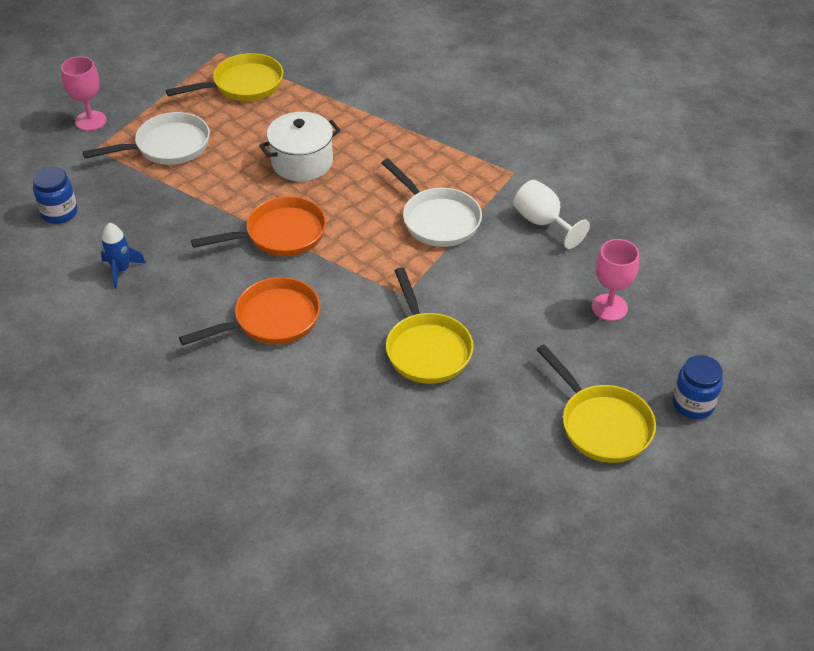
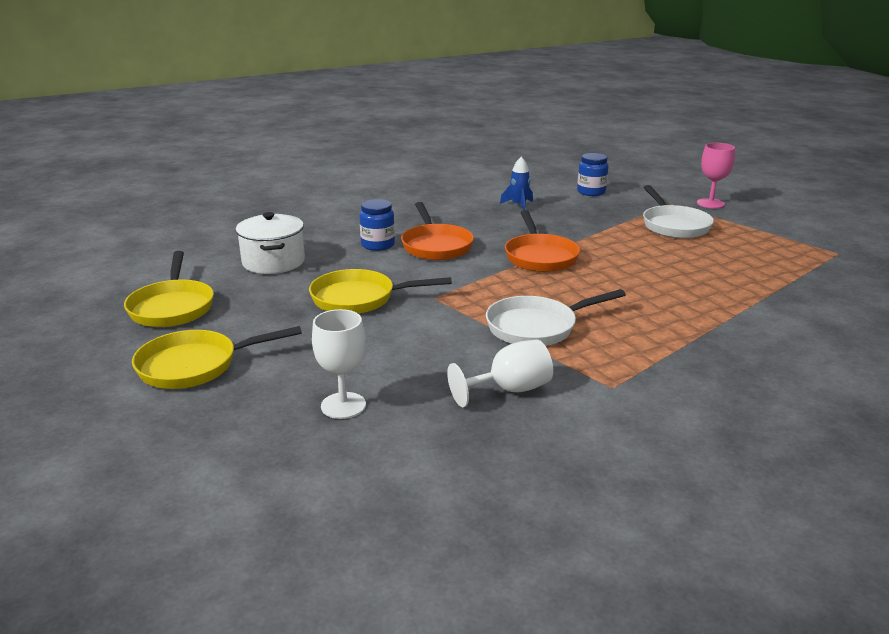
camera: 105 degrees right, 20 degrees down
(243, 85) = (779, 259): yellow pan -> yellow pan (172, 307)
(302, 162) = (645, 274): white pot -> white pot (273, 262)
(609, 307) = (343, 405): pink goblet -> white goblet
(693, 404) = (162, 428): blue jar -> blue jar (378, 245)

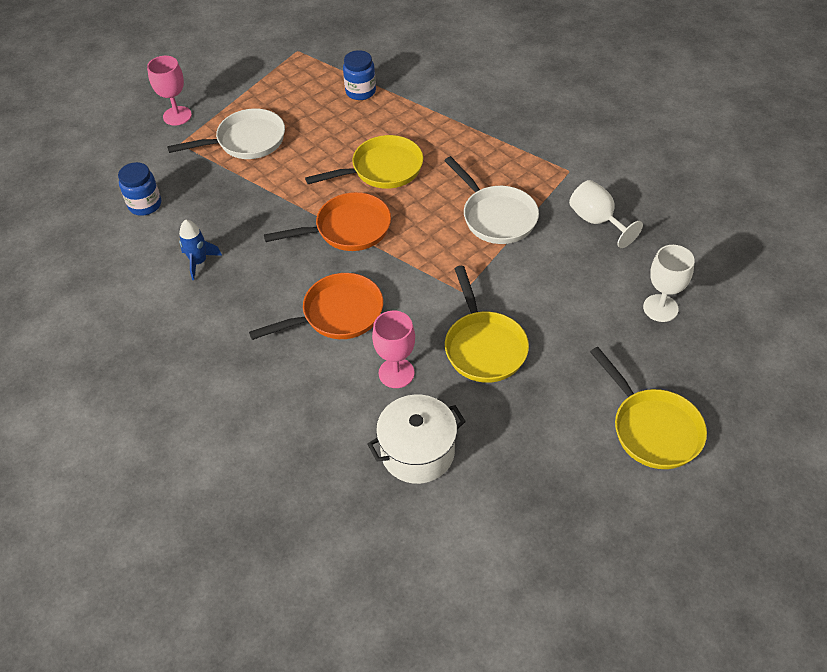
camera: 100 degrees left, 25 degrees up
(172, 307) = (556, 503): yellow pan -> yellow pan (382, 169)
(357, 261) = (396, 373): none -> pink goblet
(378, 245) = (346, 366): blue jar -> blue jar (360, 91)

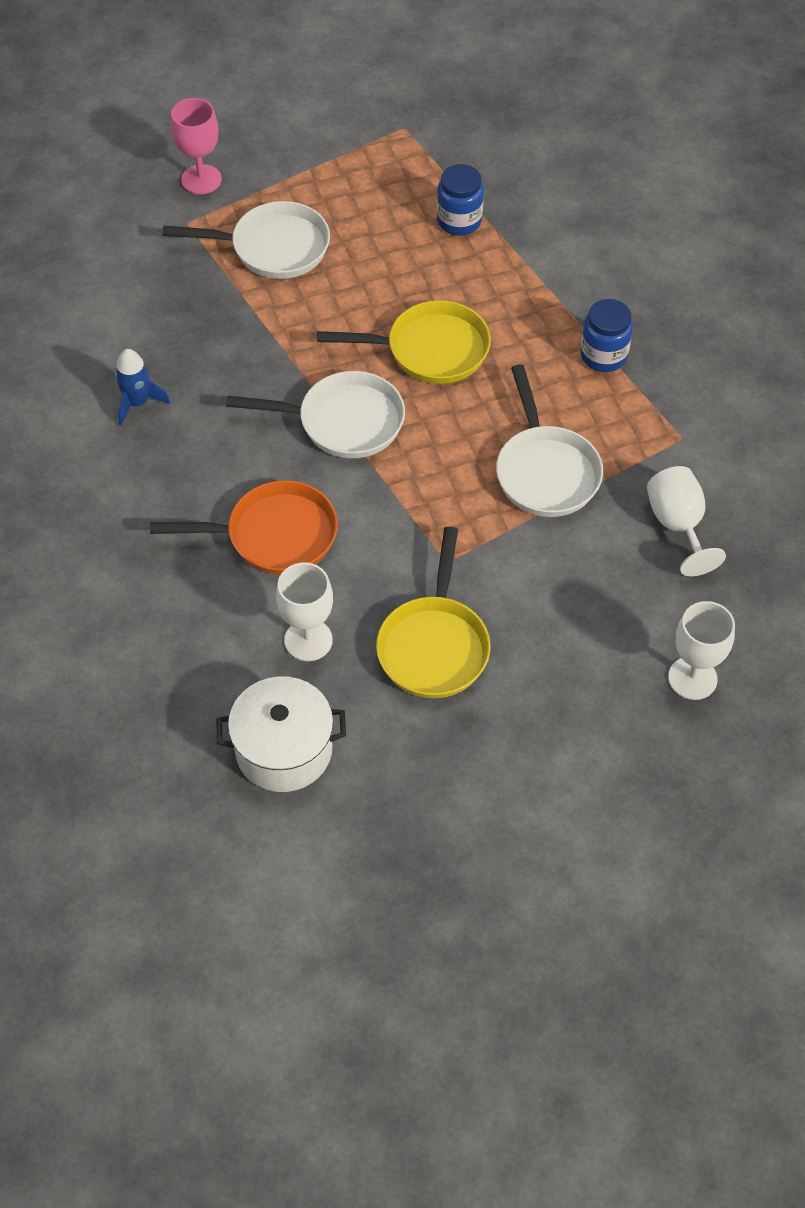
camera: 20 degrees right, 5 degrees up
(145, 205) = (106, 298): blue jar -> blue jar (603, 355)
(348, 229) = (343, 422): orange pan -> white pan
(396, 373) = (308, 640): pink goblet -> white goblet
(652, 428) = (588, 832): yellow pan -> none

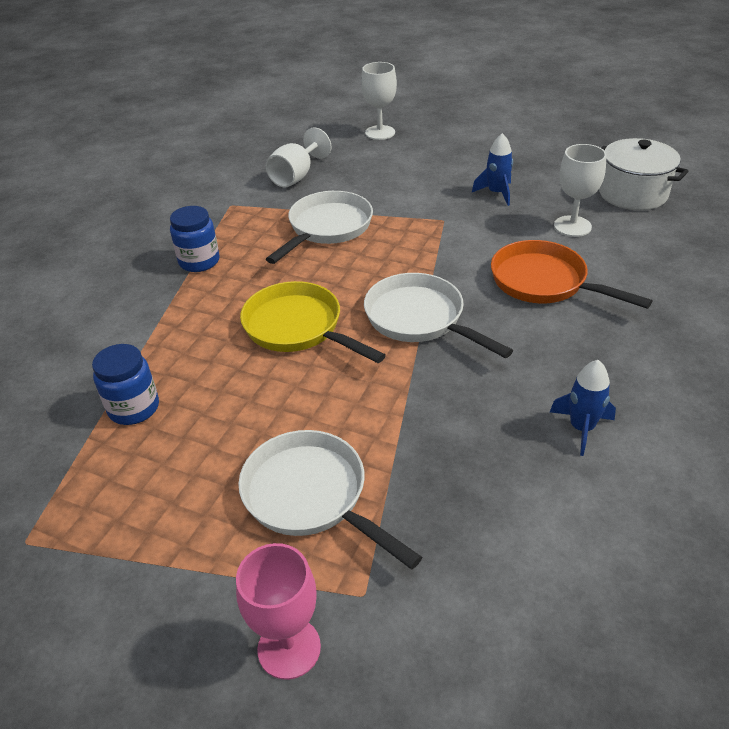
camera: 135 degrees left, 15 degrees down
(434, 646) = (496, 193): yellow pan -> blue rocket

